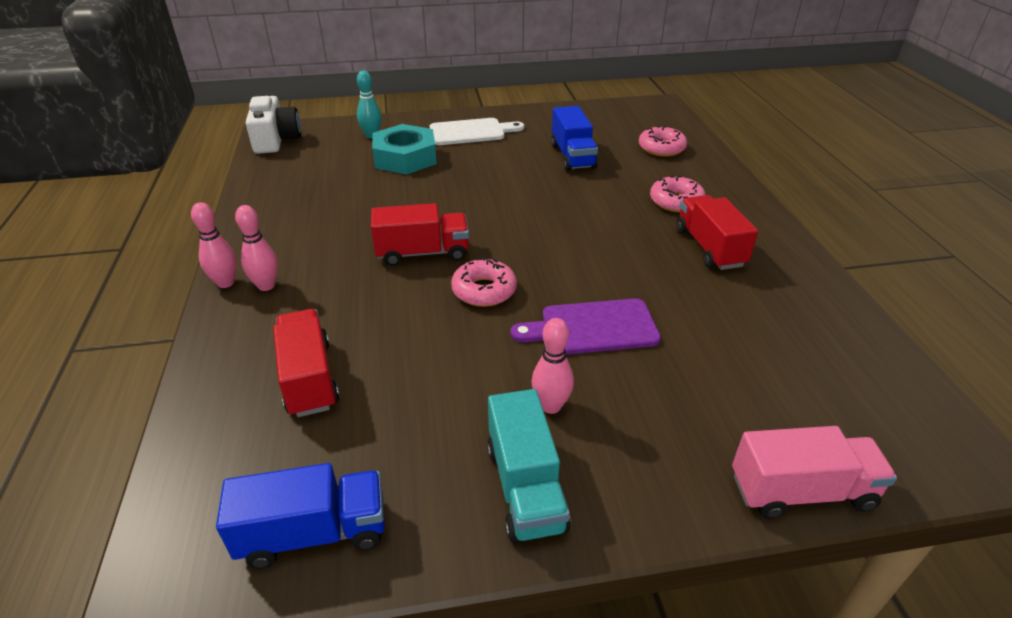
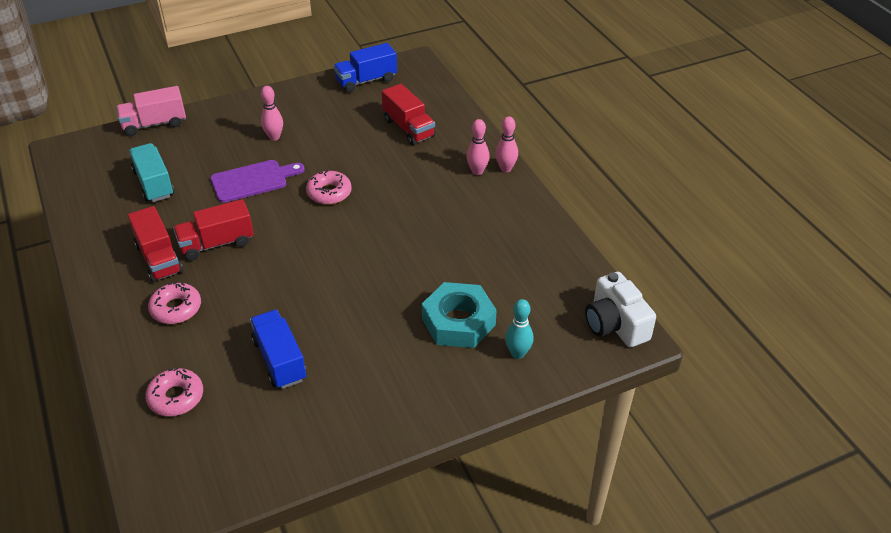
camera: 165 degrees right, 5 degrees up
(422, 253) = (385, 214): red truck -> red truck (216, 243)
(471, 132) = (407, 385): white cutting board -> none
(525, 487) = (282, 106): turquoise truck -> turquoise truck (154, 184)

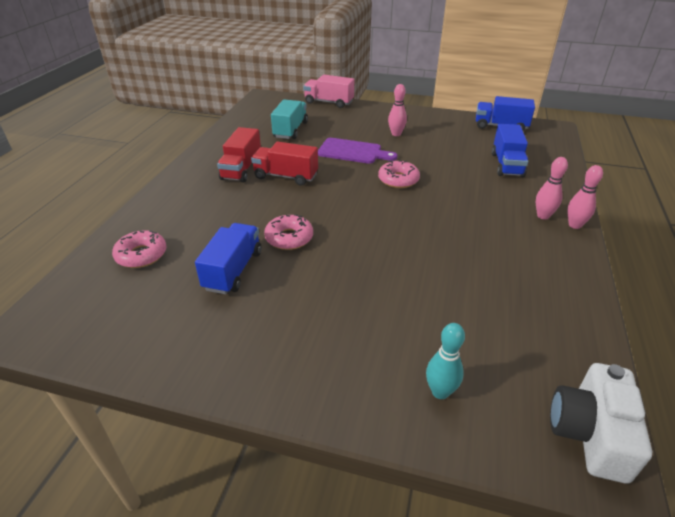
camera: 40 degrees right, 5 degrees down
(176, 308) = (214, 201): pink donut -> pink donut (289, 238)
(408, 128) = (507, 165): red truck -> blue truck
(458, 322) = (407, 325): turquoise nut -> none

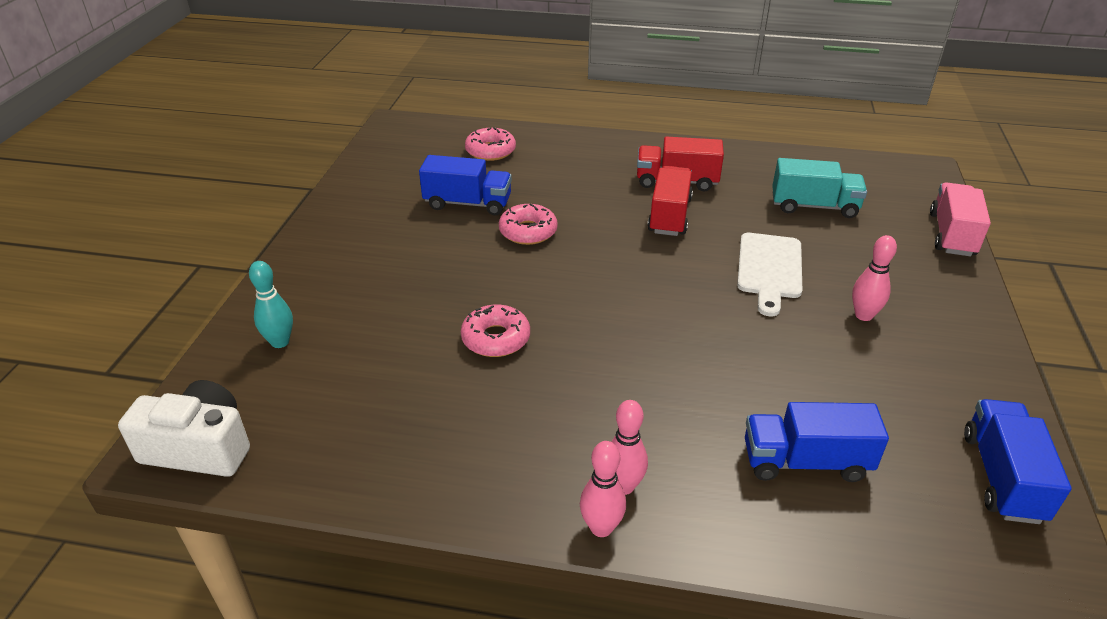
camera: 85 degrees right, 0 degrees up
(353, 152) = (769, 269): purple cutting board -> white cutting board
(398, 180) = (695, 317): pink donut -> pink donut (496, 338)

